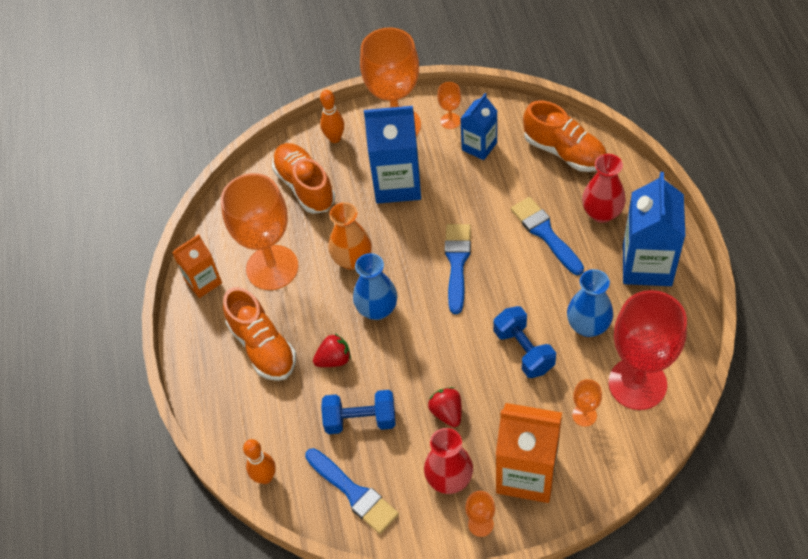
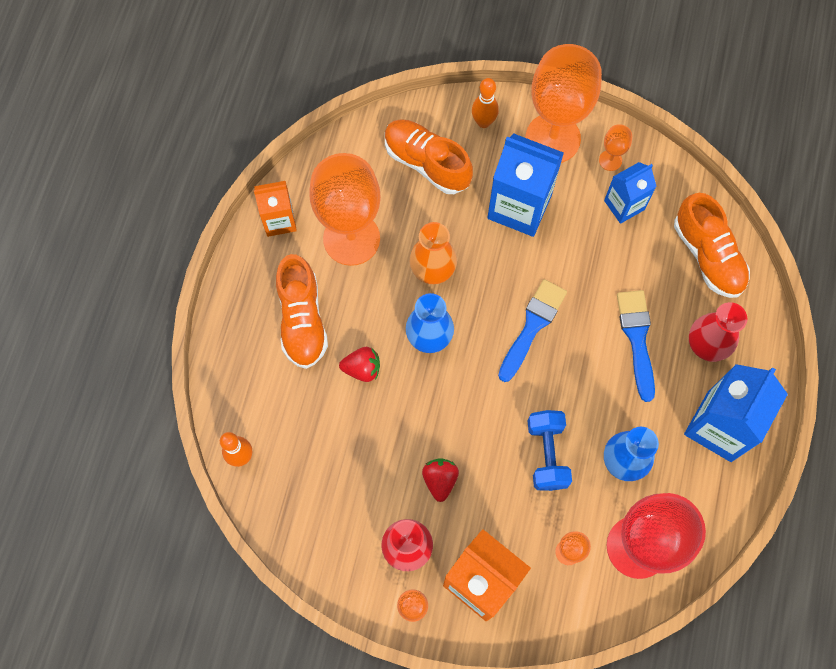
camera: 20 degrees right, 15 degrees up
(305, 186) = (427, 163): orange shoe -> orange shoe turned 45 degrees counterclockwise
(354, 493) = (313, 515): blue brush -> none
(360, 420) = (356, 445): blue dumbbell -> none

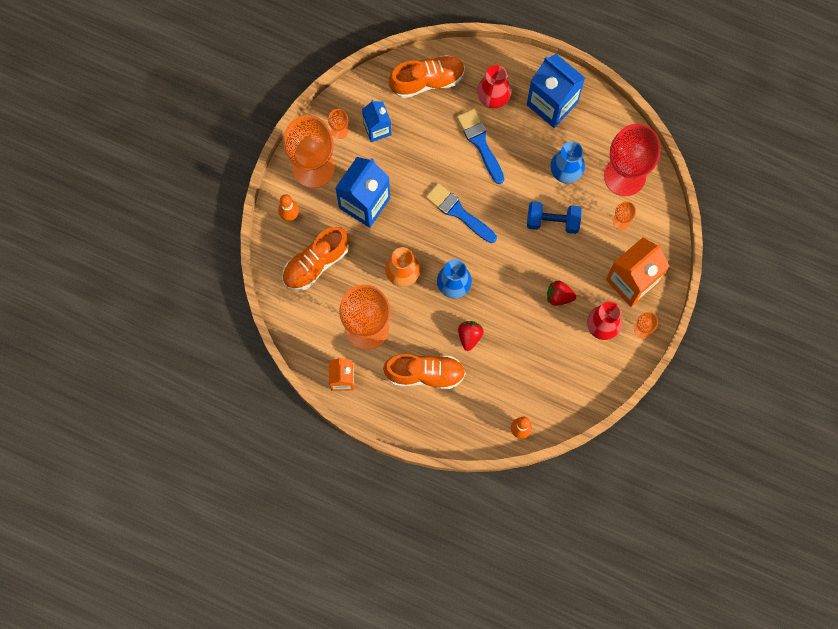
camera: 80 degrees left, 5 degrees up
(637, 338) = (480, 143): blue brush -> blue brush turned 60 degrees clockwise

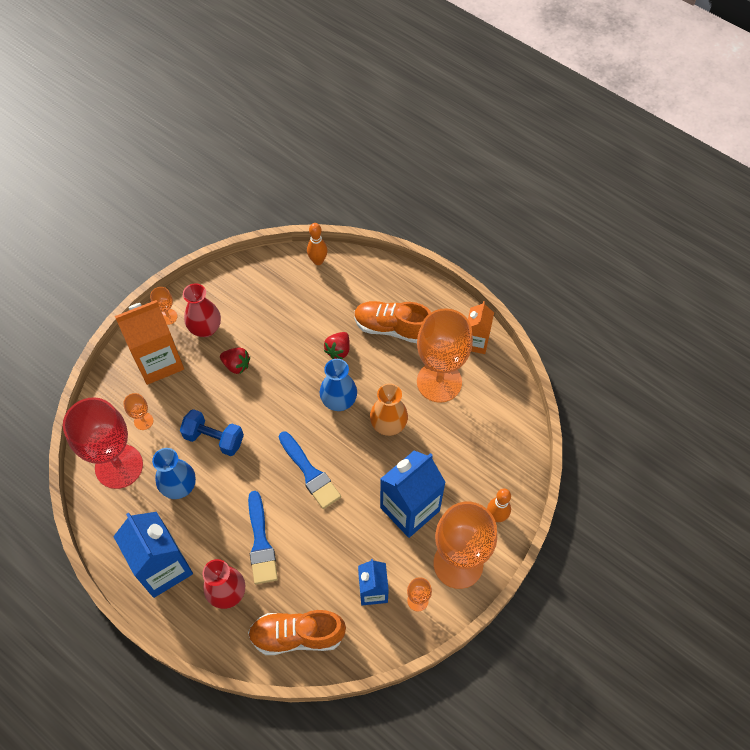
camera: 165 degrees left, 15 degrees down
(316, 263) = (478, 458): orange shoe -> none

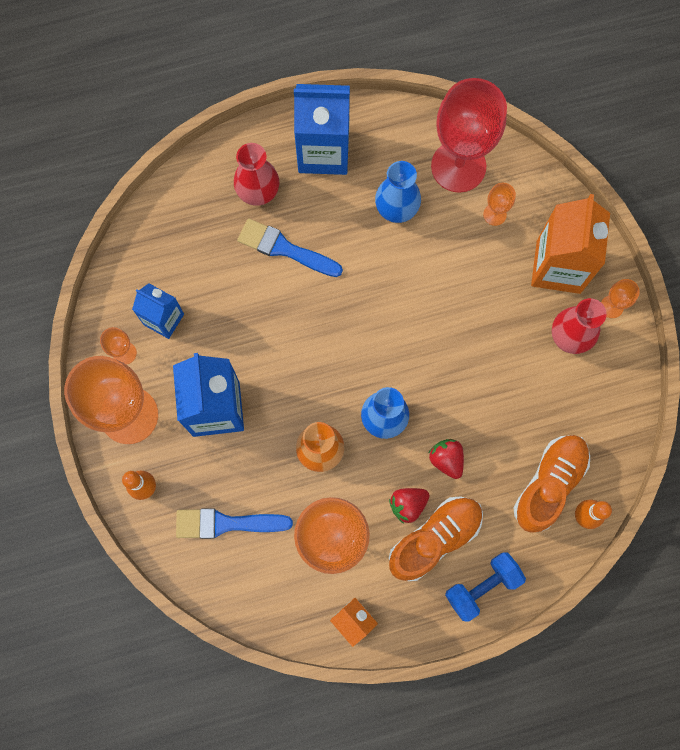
camera: 125 degrees right, 15 degrees up
(214, 439) = (427, 269): blue dumbbell -> blue dumbbell (482, 586)
(236, 365) = (500, 341): red strawberry -> red strawberry (408, 505)
(297, 635) = (174, 228): orange shoe -> orange shoe (549, 484)
(310, 473) = (323, 338): blue brush -> blue brush (226, 523)

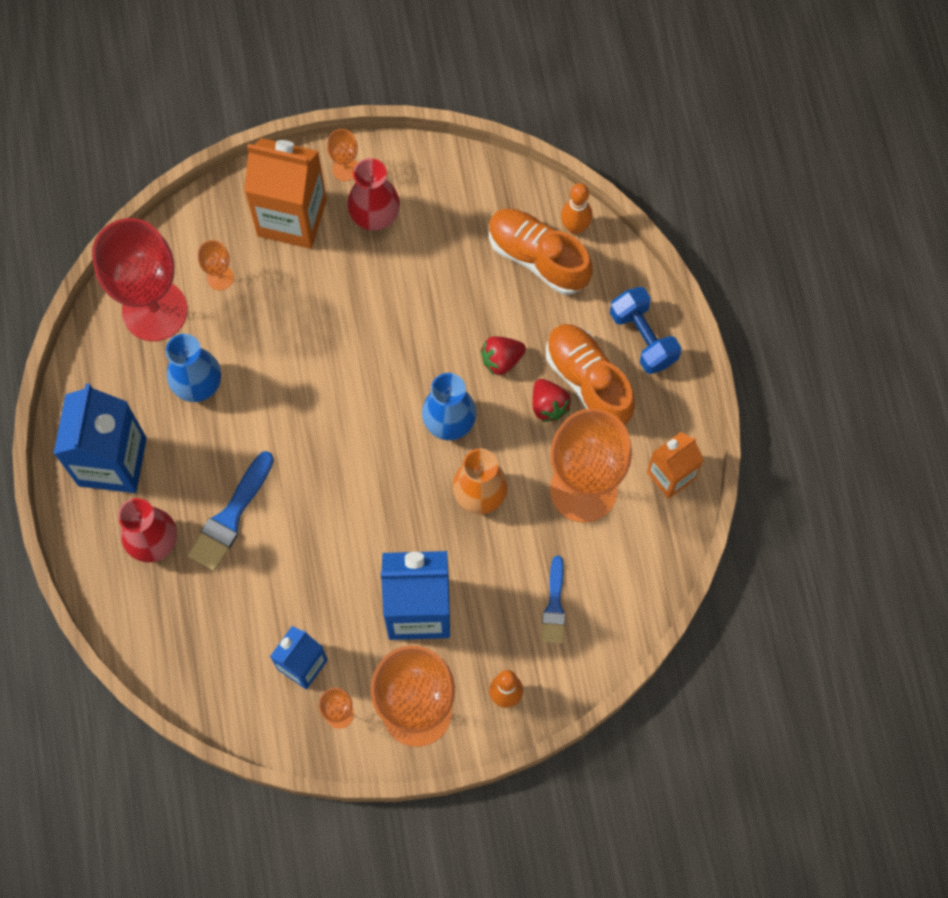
camera: 85 degrees left, 5 degrees down
(226, 523) = (554, 605): blue brush -> blue brush, size x0.66

